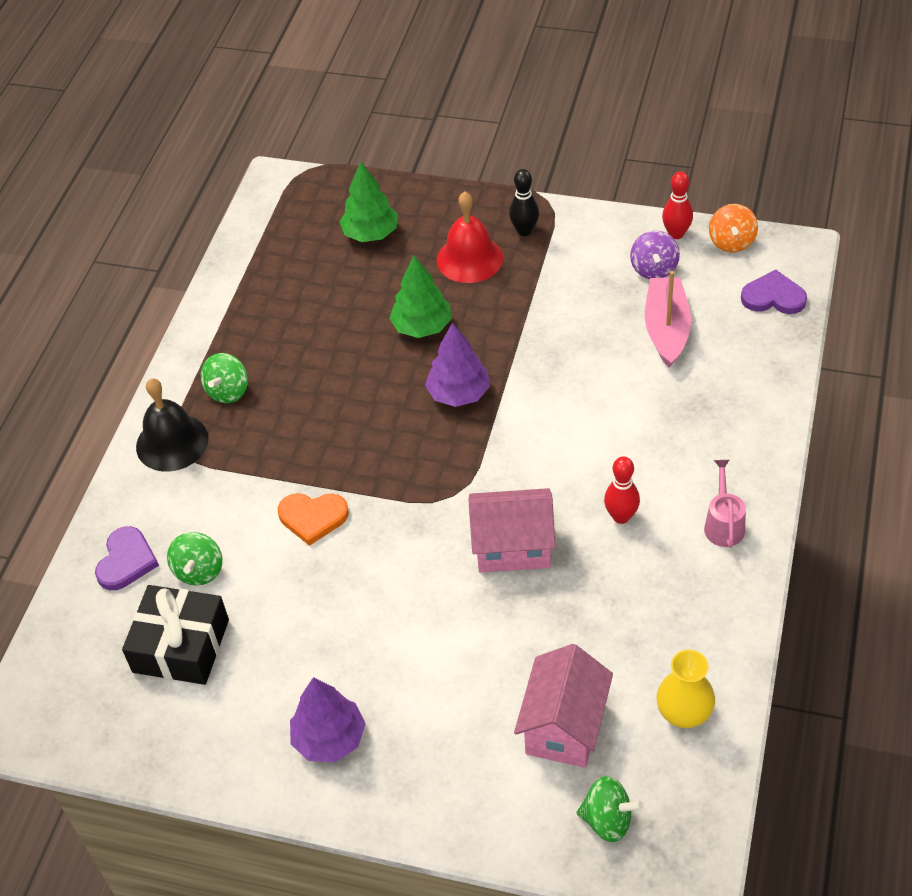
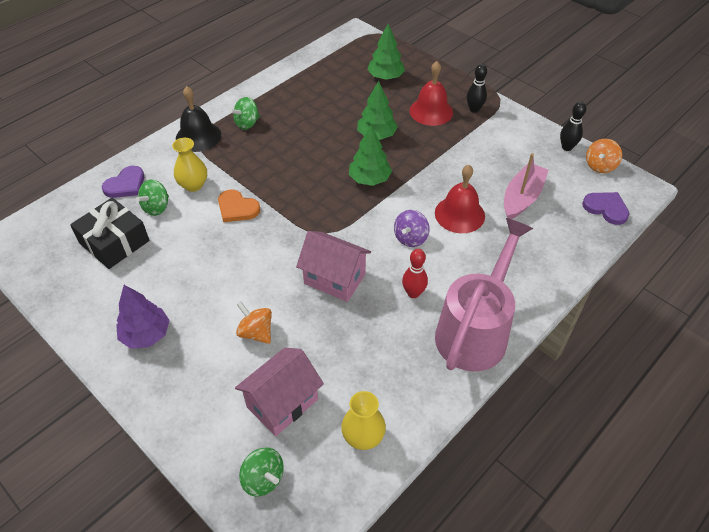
camera: 25 degrees right, 0 degrees up
(225, 515) = (193, 185): none -> yellow vase
(458, 394) = (369, 179): purple tree -> green tree
(467, 662) = (256, 332): none -> orange spinning top
(606, 387) = (459, 214): none -> red bell
(653, 269) = (538, 161): purple spinning top -> purple spinning top (410, 238)
(676, 234) = (567, 147): red bowling pin -> black bowling pin
(723, 524) = (476, 329): pink watering can -> pink watering can, size x2.39

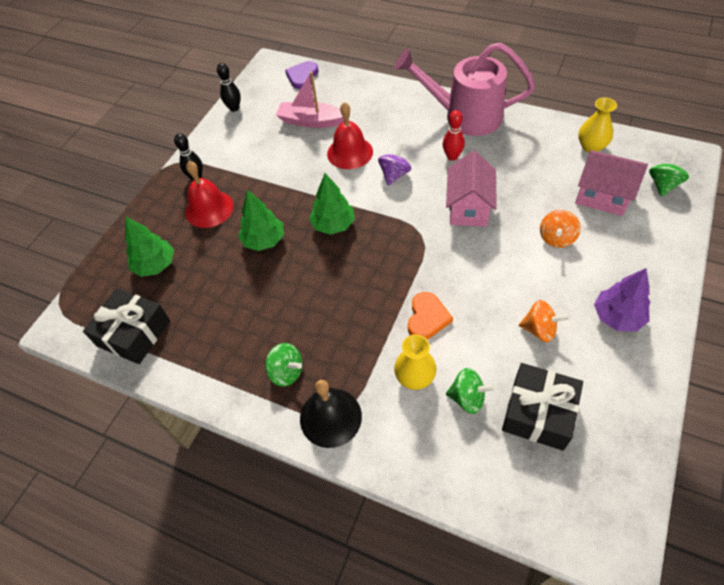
camera: 105 degrees left, 5 degrees up
(126, 185) = (451, 455): purple heart -> none
(329, 62) = (134, 333): none -> black gift
(410, 238) = (394, 175): purple spinning top -> purple spinning top turned 75 degrees counterclockwise
(600, 166) = (252, 87): orange spinning top -> orange spinning top (539, 329)

